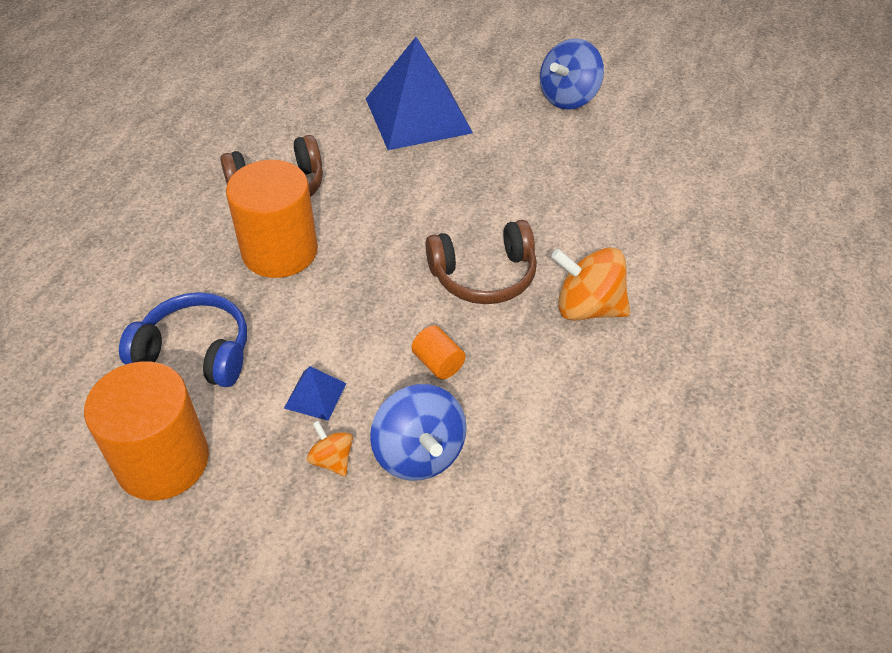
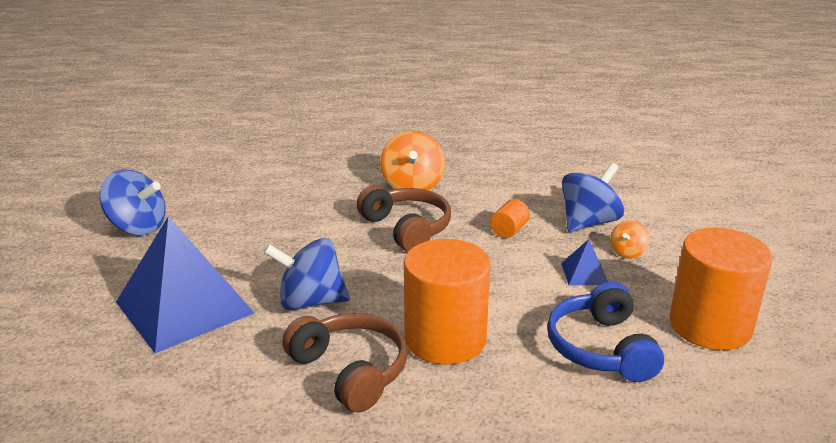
camera: 110 degrees left, 20 degrees down
(385, 183) = (310, 301): none -> blue spinning top

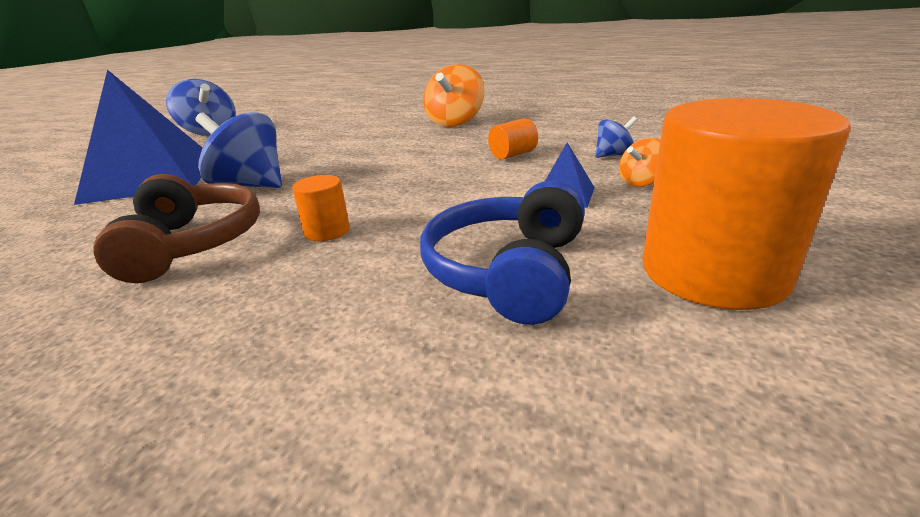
camera: 25 degrees right, 0 degrees up
(406, 228) = (411, 146): brown headphones -> none
(445, 339) = (327, 231): orange cylinder -> orange cylinder, size x0.43
(588, 222) = (613, 155): blue spinning top -> blue spinning top, size x0.52

